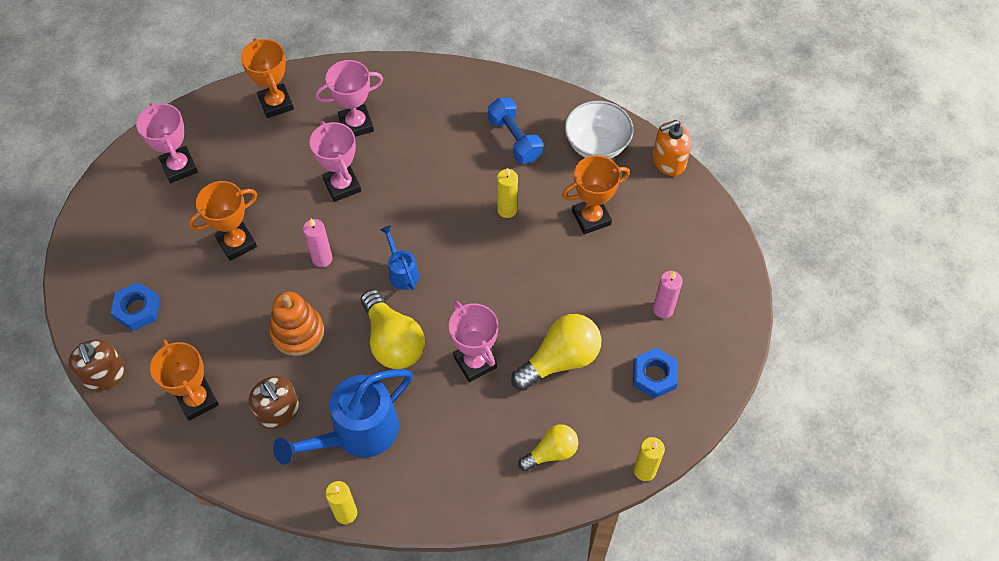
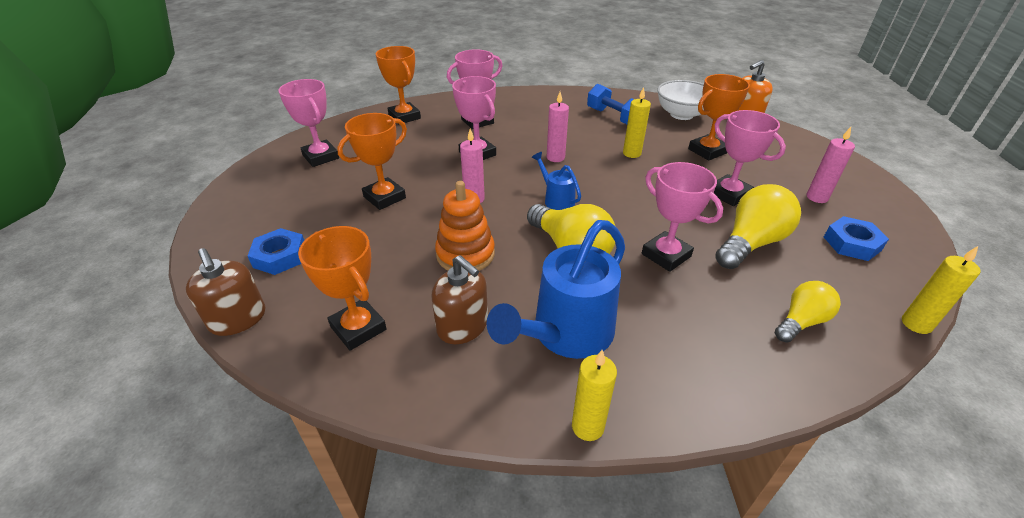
camera: 10 degrees left, 20 degrees down
(422, 205) = (555, 157): none -> pink candle
(576, 290) = (728, 194): none -> pink trophy

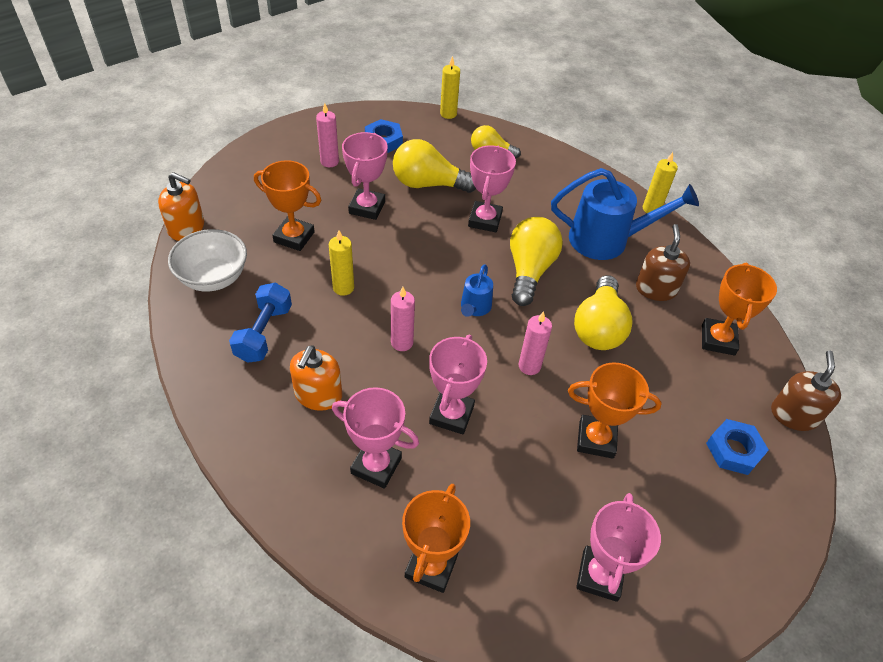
camera: 130 degrees left, 10 degrees up
(465, 254) = (598, 327): orange stacking toy -> yellow light bulb
(545, 120) = (318, 395): none -> orange soap dispenser

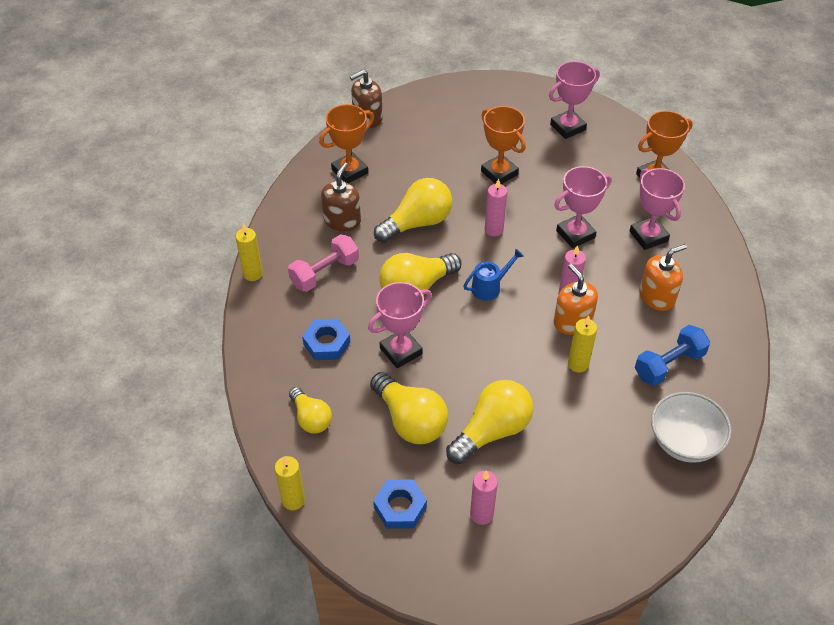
camera: 135 degrees left, 0 degrees up
(186, 228) = (682, 517): orange soap dispenser -> orange soap dispenser (572, 322)
(294, 237) = (585, 440): orange trophy -> none
(367, 207) = (492, 431): pink trophy -> yellow light bulb
(607, 240) = (324, 273): blue watering can -> pink dumbbell
(656, 289) = (342, 220): brown soap dispenser -> brown soap dispenser turned 150 degrees clockwise
(734, 450) = (427, 125): blue nut -> blue nut (327, 343)

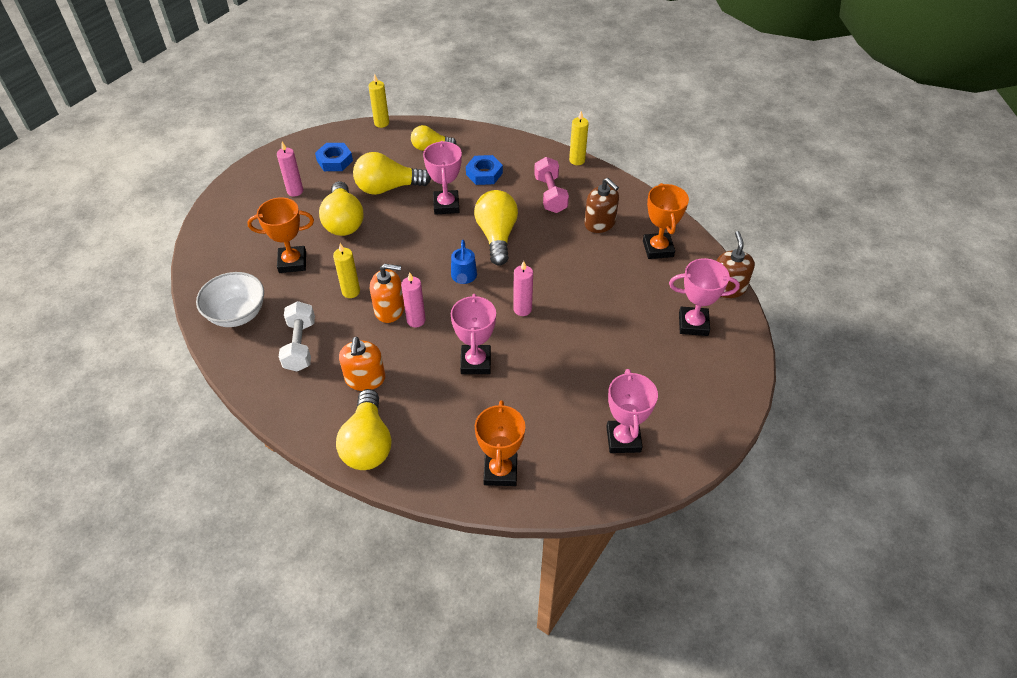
camera: 120 degrees right, 0 degrees up
(417, 223) = (565, 265): yellow light bulb -> yellow light bulb (368, 443)
(499, 173) = (590, 347): orange trophy -> orange trophy (292, 262)
(648, 236) = (432, 416): pink trophy -> pink trophy (693, 324)
(669, 365) = (300, 345): blue dumbbell -> white dumbbell

